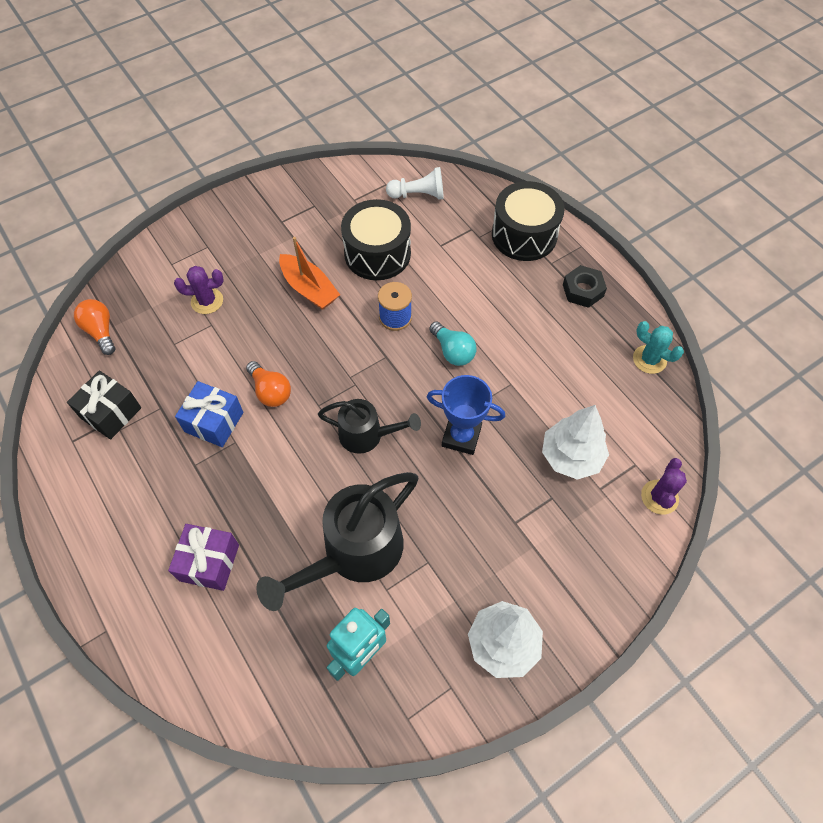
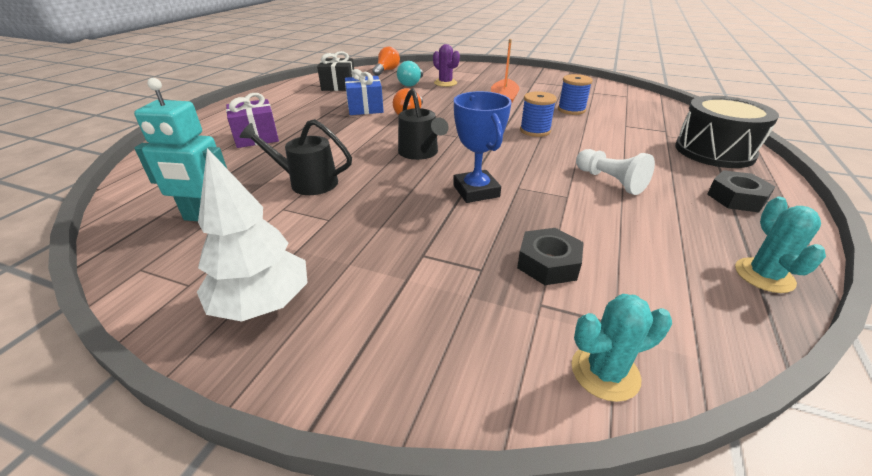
camera: 55 degrees right, 25 degrees down
(353, 553) = (306, 182): black watering can -> black watering can, size x0.59
(377, 253) = (571, 110): black drum -> blue spool
(418, 195) = (645, 106): white pawn -> white pawn (610, 181)
(452, 351) = (548, 160): turquoise light bulb -> turquoise light bulb (411, 84)
(571, 456) = (548, 263): white tree -> black nut
(659, 497) = (605, 372): purple cactus -> turquoise cactus

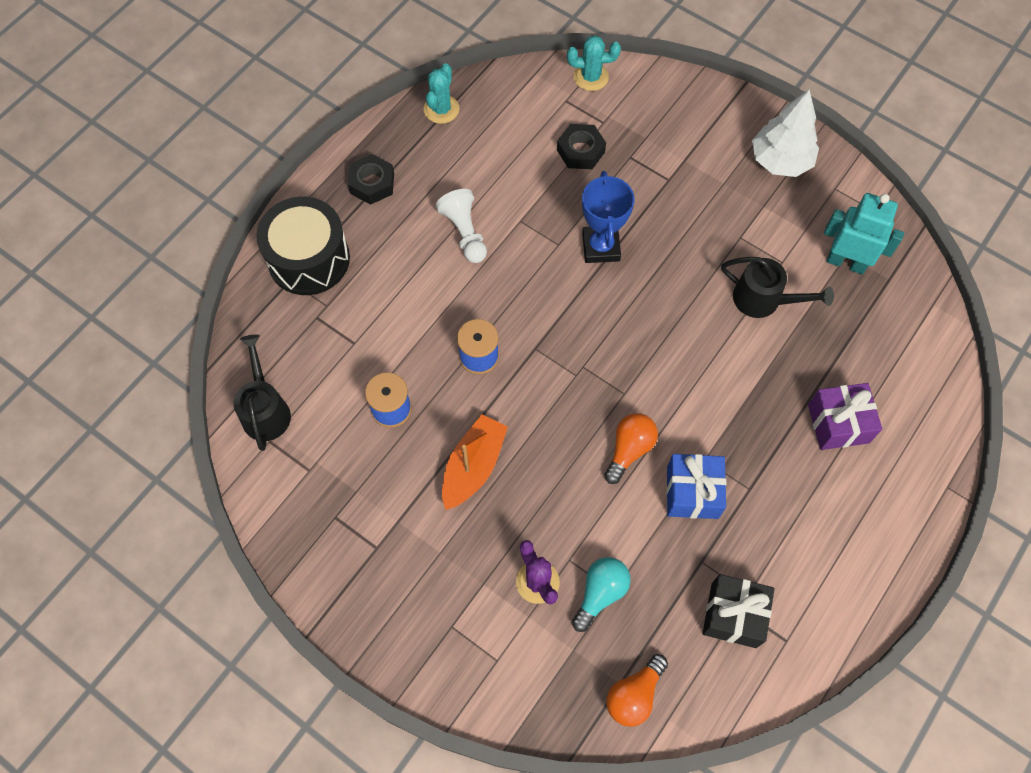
camera: 165 degrees left, 30 degrees up
(420, 153) = (638, 332): black watering can -> black watering can (265, 409)

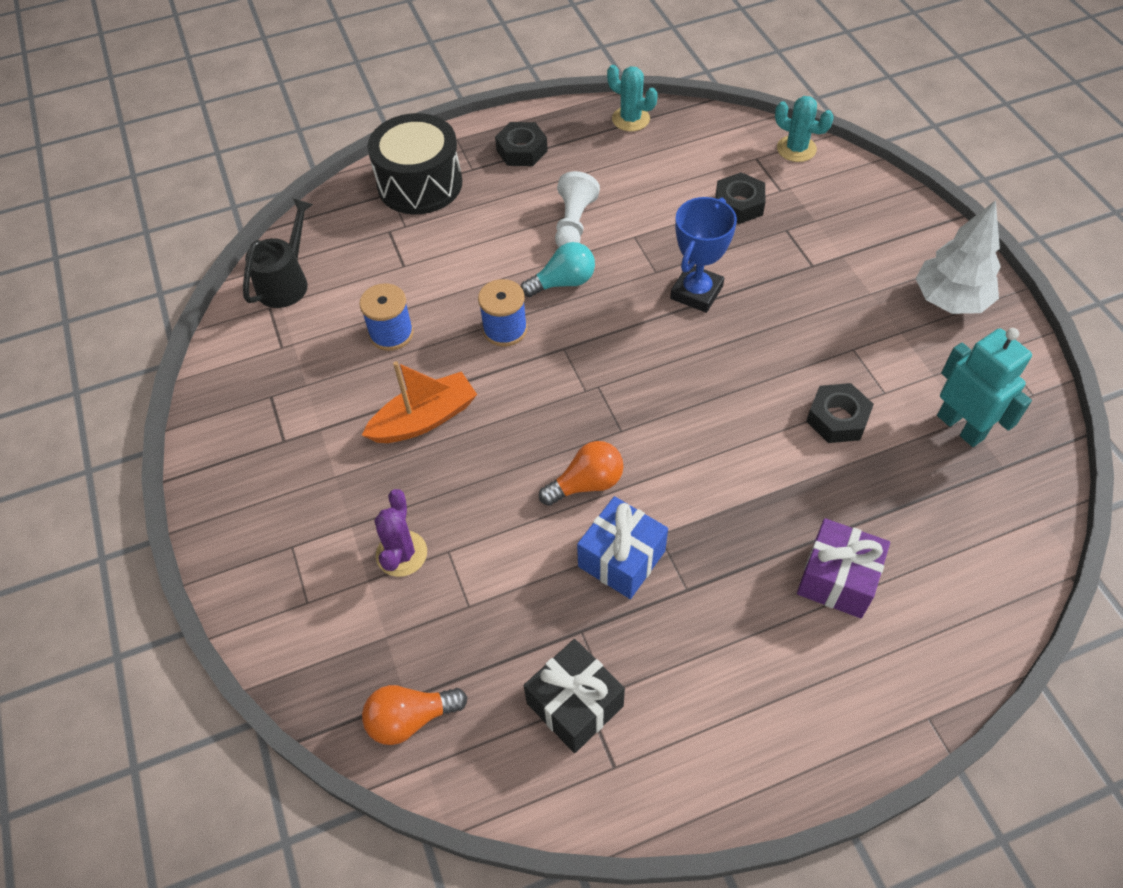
camera: 35 degrees right, 10 degrees down
(441, 109) = (630, 119): turquoise cactus -> turquoise cactus turned 75 degrees clockwise
(600, 593) = (453, 600): turquoise light bulb -> turquoise light bulb (563, 282)
(764, 300) = (837, 418): black watering can -> black nut

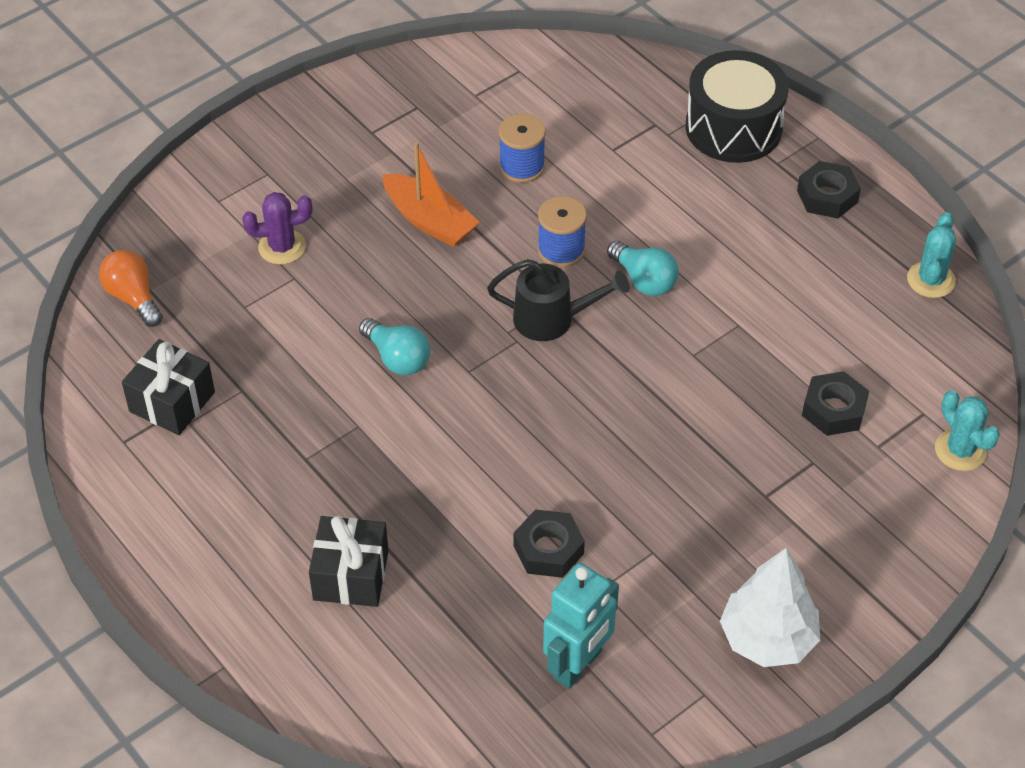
camera: 70 degrees right, 5 degrees down
(287, 281) = (556, 71): black watering can -> black watering can (553, 319)
(573, 223) = (734, 268): white pawn -> none
(586, 483) = (397, 358): orange light bulb -> turquoise light bulb
(621, 559) = (323, 403): blue gift -> none
(696, 292) = (677, 396): blue trophy -> none
(796, 149) = (960, 450): turquoise cactus -> turquoise cactus turned 45 degrees counterclockwise
(837, 579) = (351, 575): purple gift -> black gift

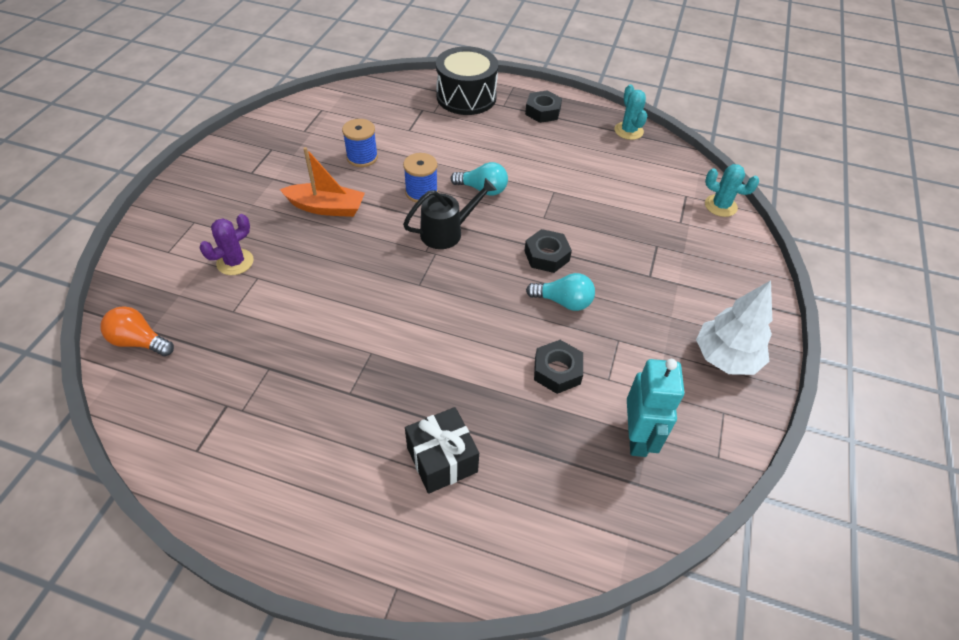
camera: 35 degrees left, 0 degrees up
(172, 402) = (218, 402): black gift -> none
(397, 358) = (366, 297): turquoise light bulb -> turquoise light bulb (563, 301)
(834, 410) = (642, 213): black nut -> black nut (546, 256)

